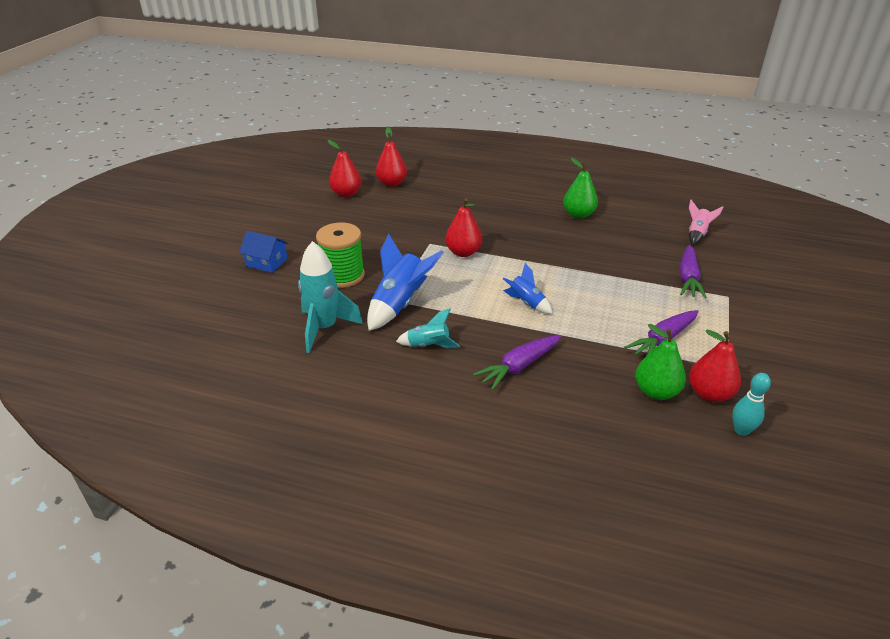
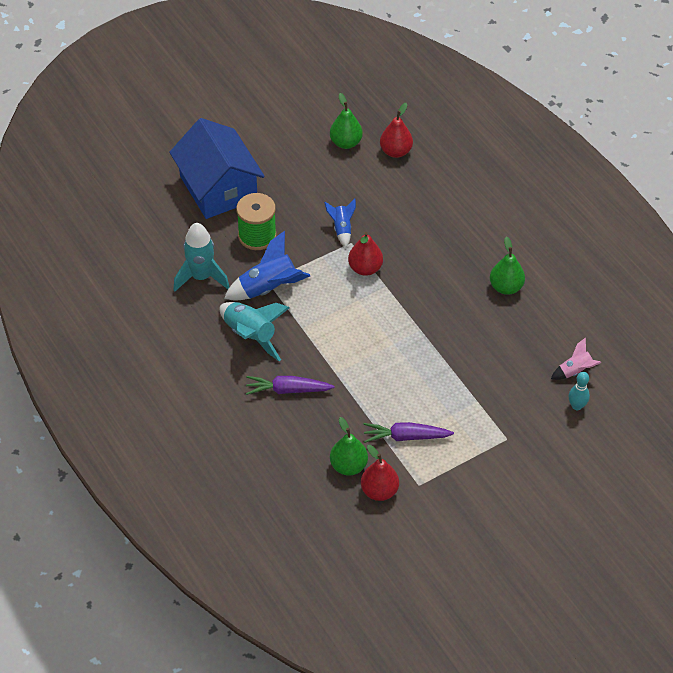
camera: 40 degrees right, 15 degrees up
(266, 262) = (218, 188): blue house -> blue house, size x2.28
(346, 194) = (346, 143): red pear -> green pear
(428, 346) = (250, 336): turquoise rocket -> turquoise rocket, size x1.74
(526, 303) = (353, 345): blue rocket -> blue rocket (342, 229)
(688, 278) = (501, 404): purple carrot -> none
(741, 430) = (363, 524): turquoise bowling pin -> turquoise bowling pin (576, 406)

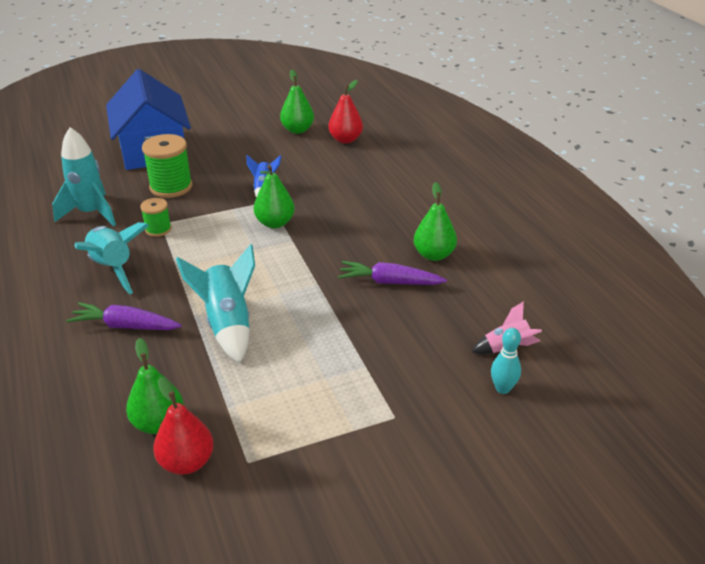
camera: 10 degrees right, 15 degrees down
(268, 288) = (158, 229): blue rocket -> green spool
(364, 378) = (228, 324): none -> turquoise rocket
(365, 268) = (275, 223): red pear -> green pear
(406, 437) = (253, 397): purple carrot -> purple carrot (389, 282)

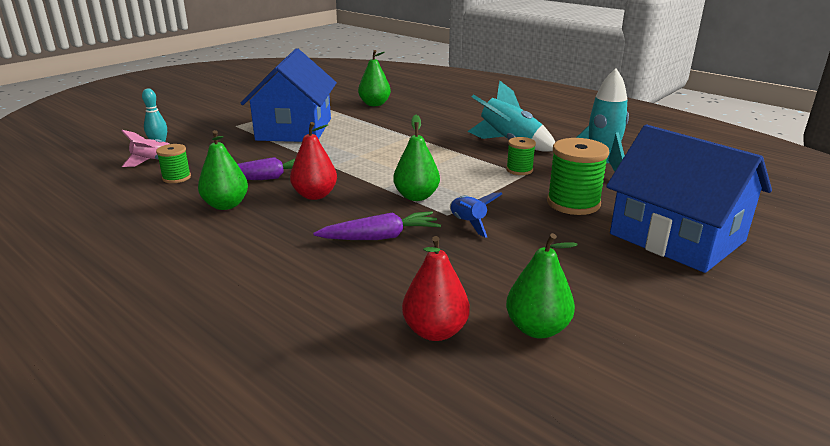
camera: 155 degrees right, 10 degrees down
(125, 326) = (449, 125): purple carrot -> purple carrot (380, 237)
(187, 462) = (345, 99): red pear -> red pear (315, 195)
(228, 324) = (380, 136): turquoise rocket -> none
(318, 377) = (294, 129): none -> blue house
(478, 308) = (176, 178): none -> green spool

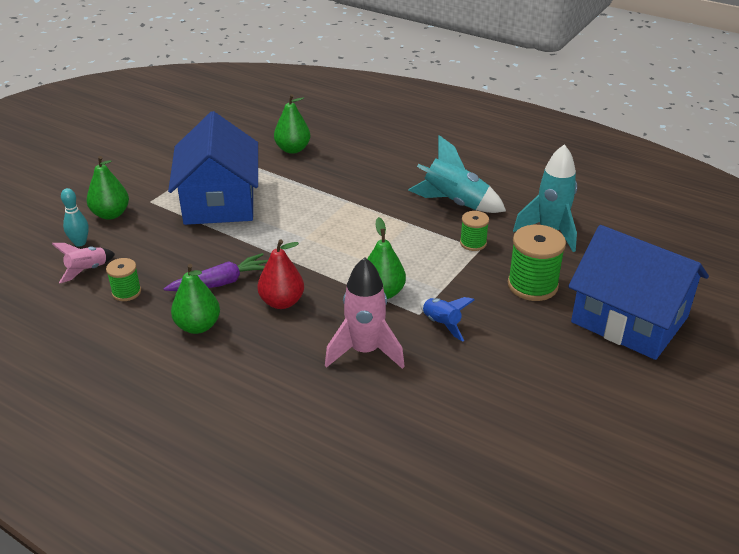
camera: 10 degrees left, 10 degrees up
(380, 237) = (365, 351): purple carrot -> pink rocket
(435, 331) = (445, 453): red pear -> none
(537, 329) = (527, 439): green pear -> green pear (111, 214)

